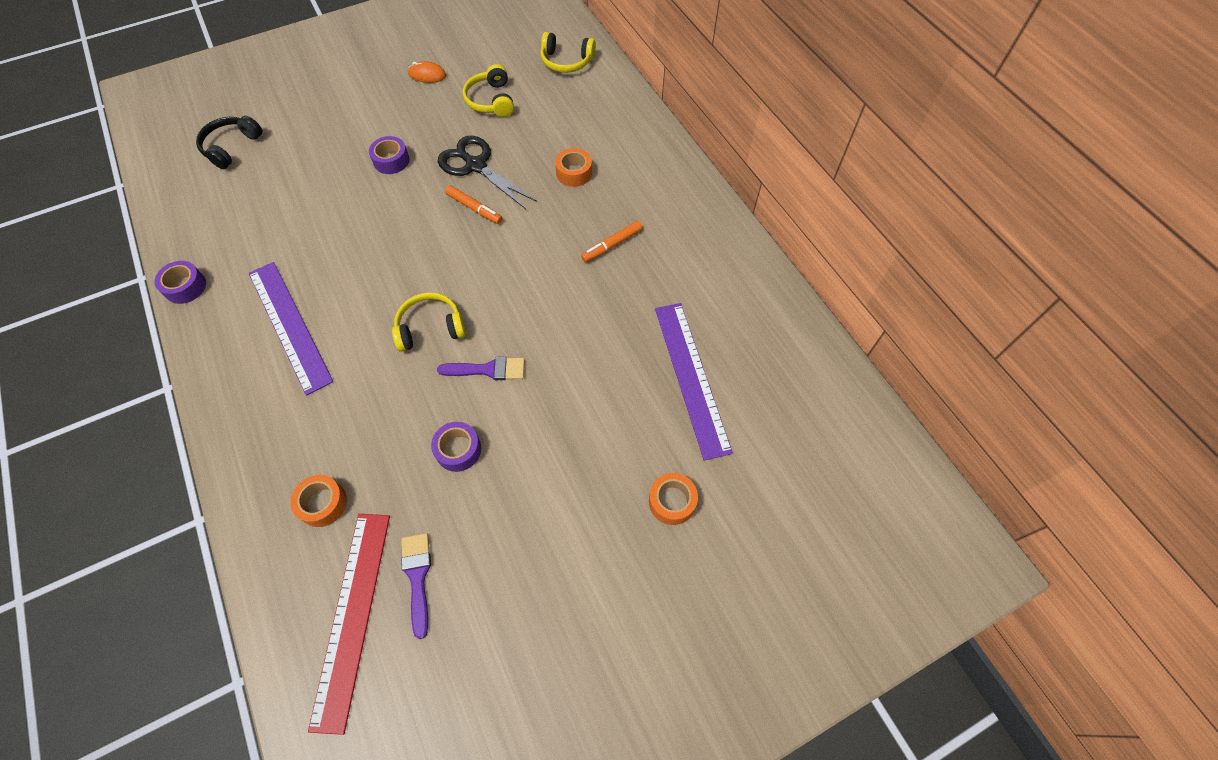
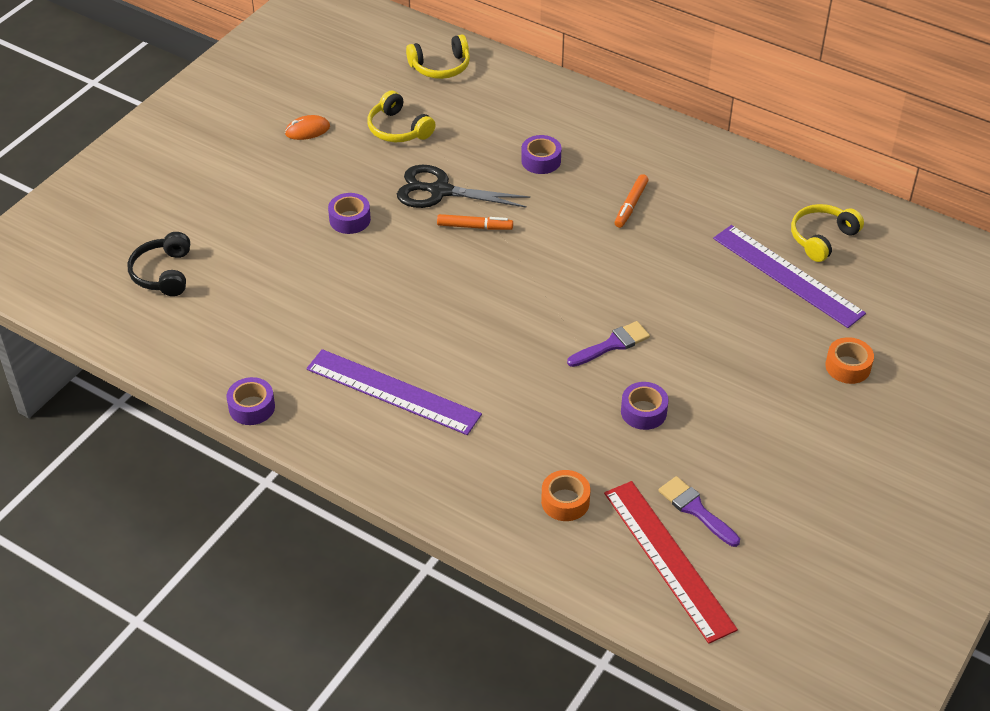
camera: 30 degrees left, 15 degrees down
(430, 328) = (529, 336): yellow headphones -> yellow headphones (822, 238)
(574, 173) = (541, 161): orange tape -> purple tape

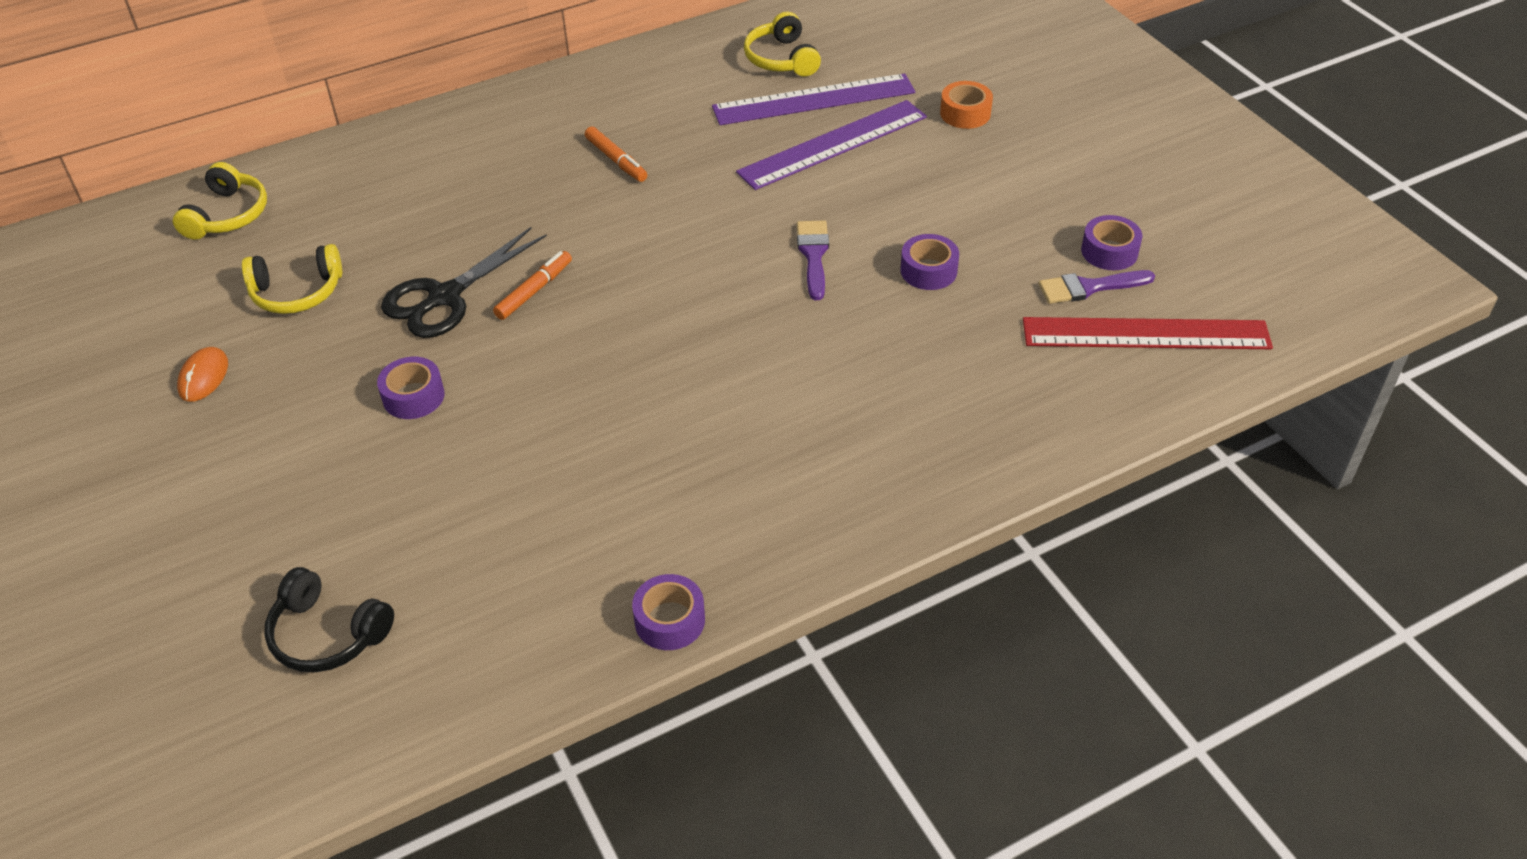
camera: 60 degrees left, 0 degrees up
(392, 392) = (748, 466): purple ruler -> purple ruler (833, 144)
(541, 161) = (479, 197): purple tape -> purple tape (1109, 251)
(565, 501) = (1019, 381): orange tape -> none

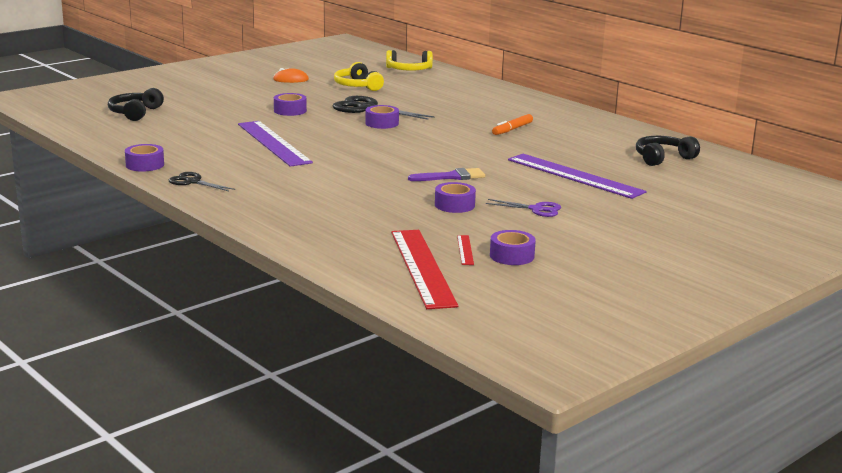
camera: 75 degrees right, 25 degrees down
(534, 291) = (382, 123): orange marker -> purple tape
(776, 553) = (193, 182): none -> black scissors
(782, 59) = (663, 158): yellow headphones -> black headphones
(813, 99) = (622, 168): purple ruler -> purple ruler (273, 143)
(954, 201) = (536, 209): none -> purple scissors
(965, 113) = (648, 209): orange tape -> none
(1089, 287) = (465, 250): purple brush -> red ruler

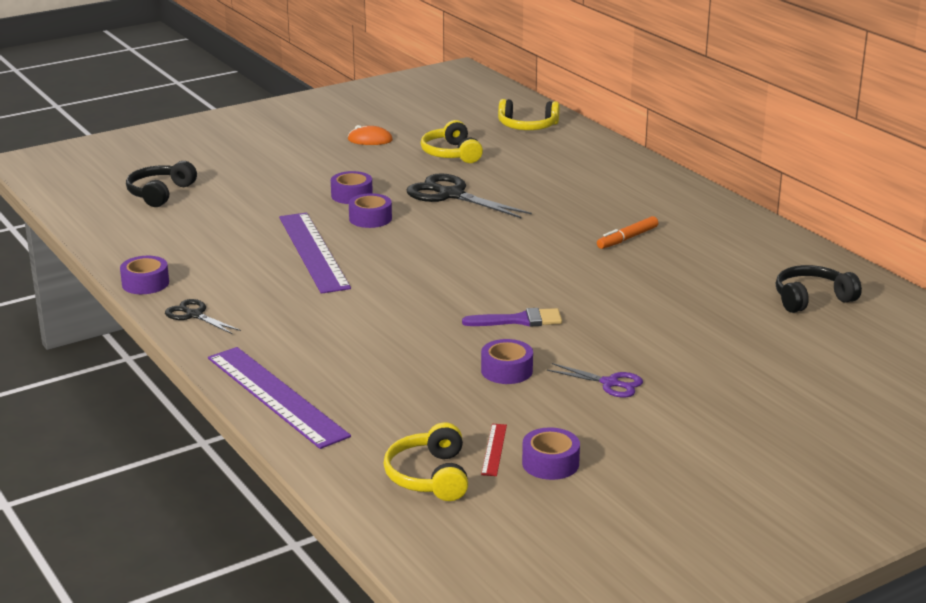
camera: 10 degrees right, 5 degrees up
(382, 123) = (461, 222): purple tape -> purple tape (370, 218)
(422, 267) = (429, 476): red ruler -> yellow headphones
(574, 176) = (681, 326): purple ruler -> purple ruler (276, 396)

